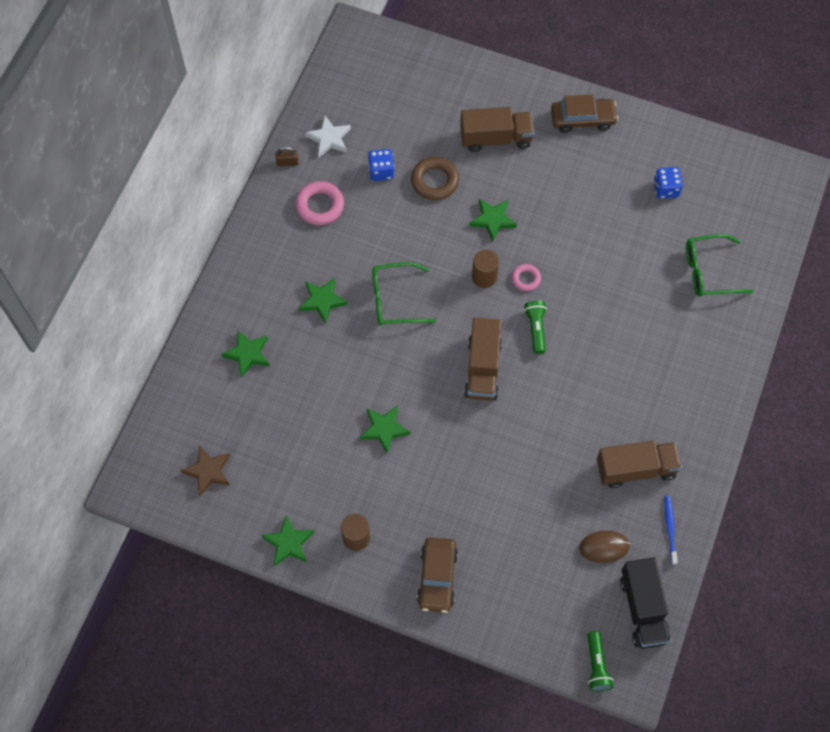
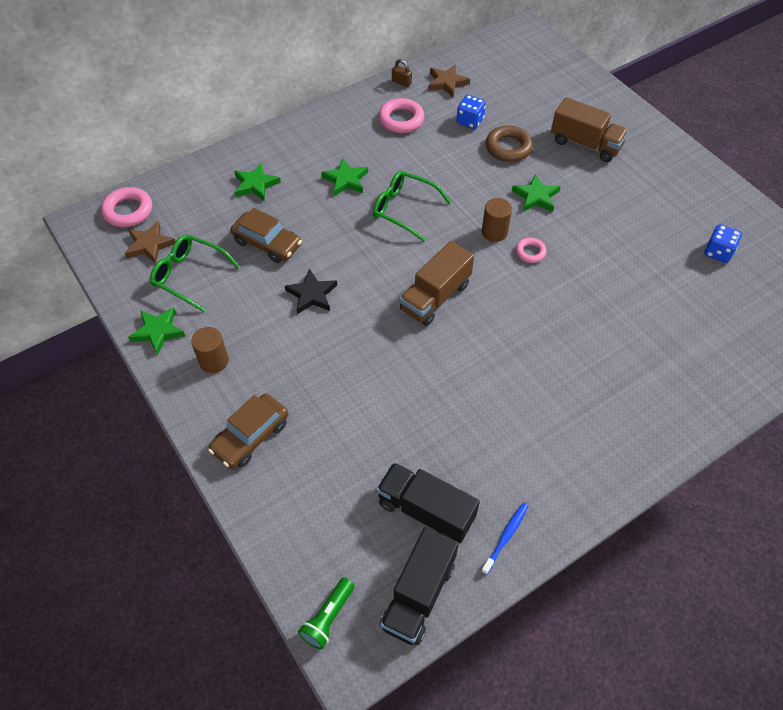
camera: 35 degrees right, 10 degrees down
(158, 451) = (128, 211): none -> pink ring
(329, 138) = (447, 83): white star -> brown star
(384, 429) = (312, 294): green star -> black star
(536, 329) = (508, 293): green flashlight -> none
(582, 119) = (675, 166): brown car -> brown car (267, 243)
(604, 547) = (425, 511): brown mouse -> black truck
(636, 469) = (513, 461): brown truck -> none
(709, 271) = (715, 337): green glasses -> green glasses (189, 275)

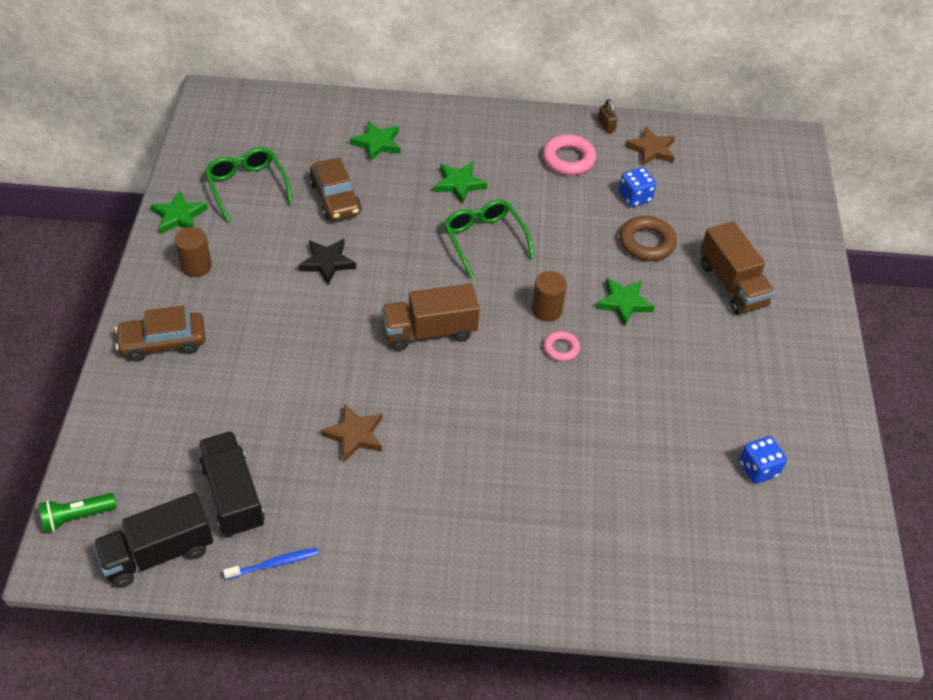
camera: 35 degrees right, 5 degrees down
(128, 211) = (253, 106): pink ring -> none
(149, 245) = (242, 143): brown star -> brown star (354, 435)

